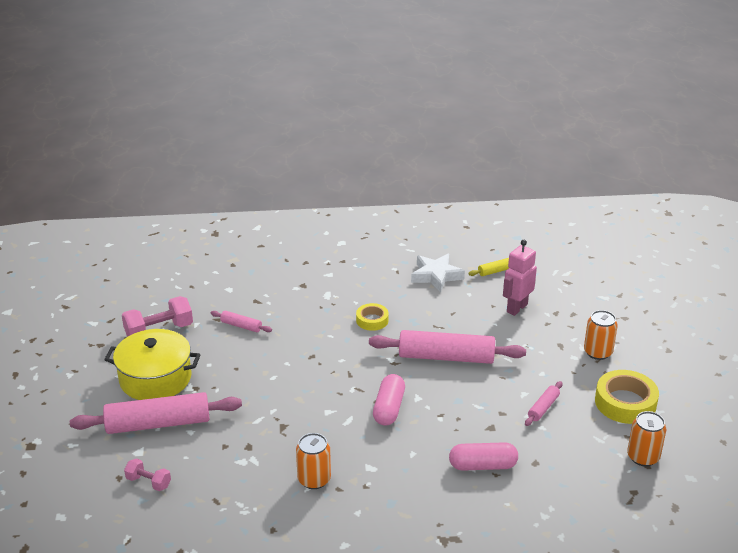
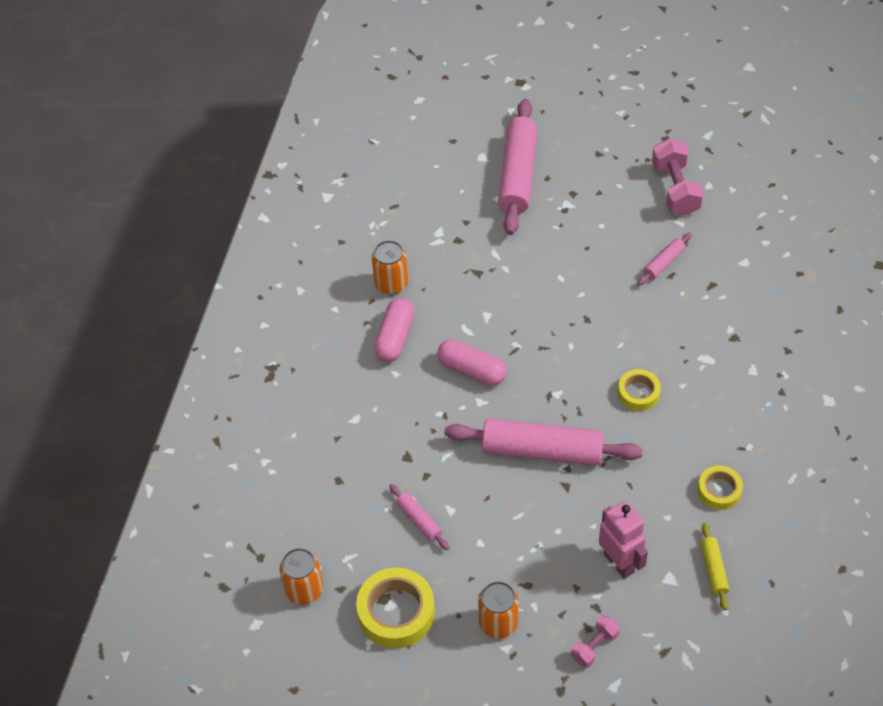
camera: 110 degrees right, 20 degrees up
(148, 482) = (437, 161): pink dumbbell -> pink dumbbell (594, 646)
(155, 378) = (591, 179): yellow pot -> none
(436, 276) = (719, 490): white star -> yellow tape
(446, 357) = (542, 450): pink rolling pin -> pink rolling pin turned 75 degrees clockwise
(482, 465) = (353, 430): pink capsule -> pink capsule (395, 337)

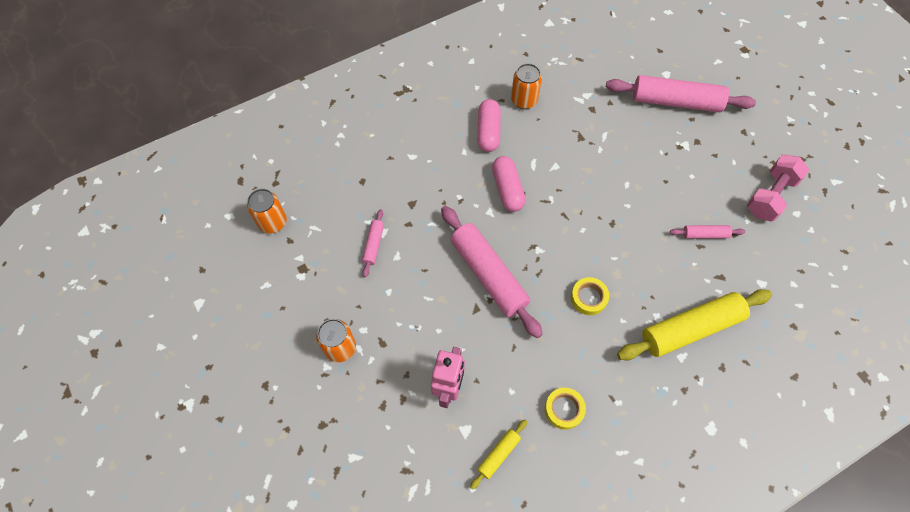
camera: 45 degrees right, 10 degrees up
(395, 337) = (488, 132): pink capsule -> pink capsule turned 60 degrees counterclockwise
(396, 612) = (299, 283): yellow tape -> none
(518, 175) = (675, 102): pink rolling pin -> pink rolling pin turned 45 degrees clockwise
(594, 646) = (372, 421): pink dumbbell -> none
(735, 344) = (690, 329): none -> yellow rolling pin

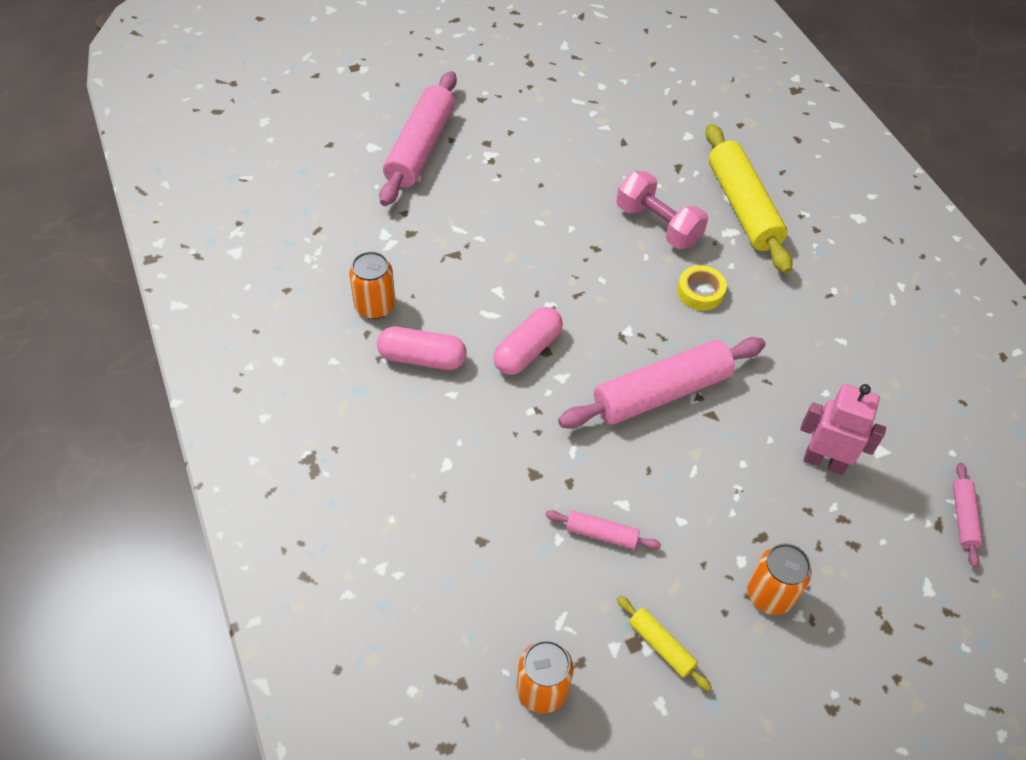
camera: 85 degrees left, 10 degrees down
(498, 454) = (907, 418): yellow rolling pin -> yellow rolling pin (661, 646)
(507, 189) = (527, 350): pink capsule -> pink capsule turned 45 degrees counterclockwise
(564, 409) = (846, 343): yellow tape -> none
(705, 234) = (621, 167): pink rolling pin -> pink rolling pin (963, 518)
(770, 196) = (576, 100): pink dumbbell -> pink dumbbell (658, 225)

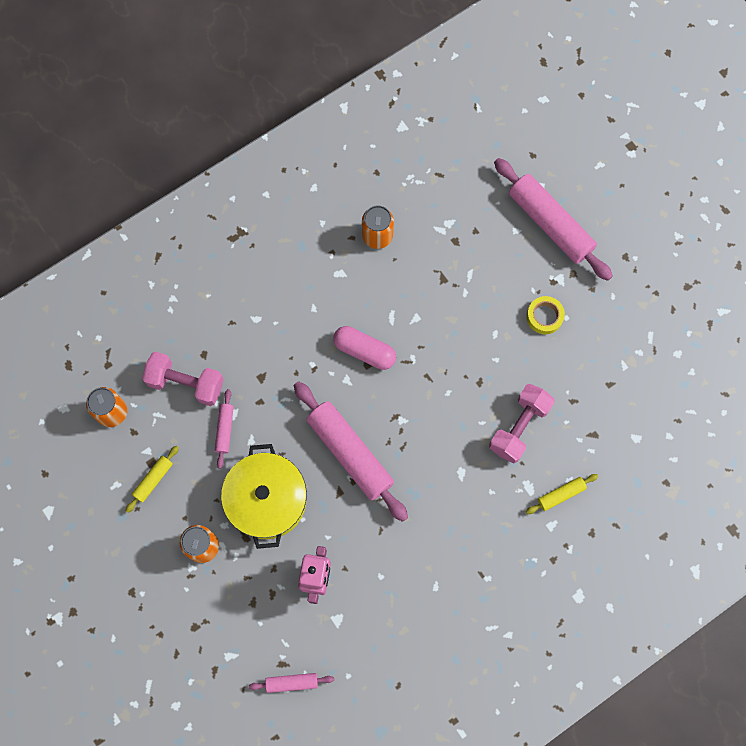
camera: 80 degrees right, 20 degrees up
(420, 148) = (550, 224): pink rolling pin -> pink rolling pin turned 45 degrees clockwise
(422, 358) = (339, 280): pink capsule -> none
(520, 573) = (186, 383): none -> pink dumbbell
(700, 292) = (456, 470): yellow tape -> yellow tape (544, 316)
(711, 500) = (267, 500): none -> yellow pot
(743, 207) = (561, 495): yellow rolling pin -> yellow rolling pin, size x0.46

